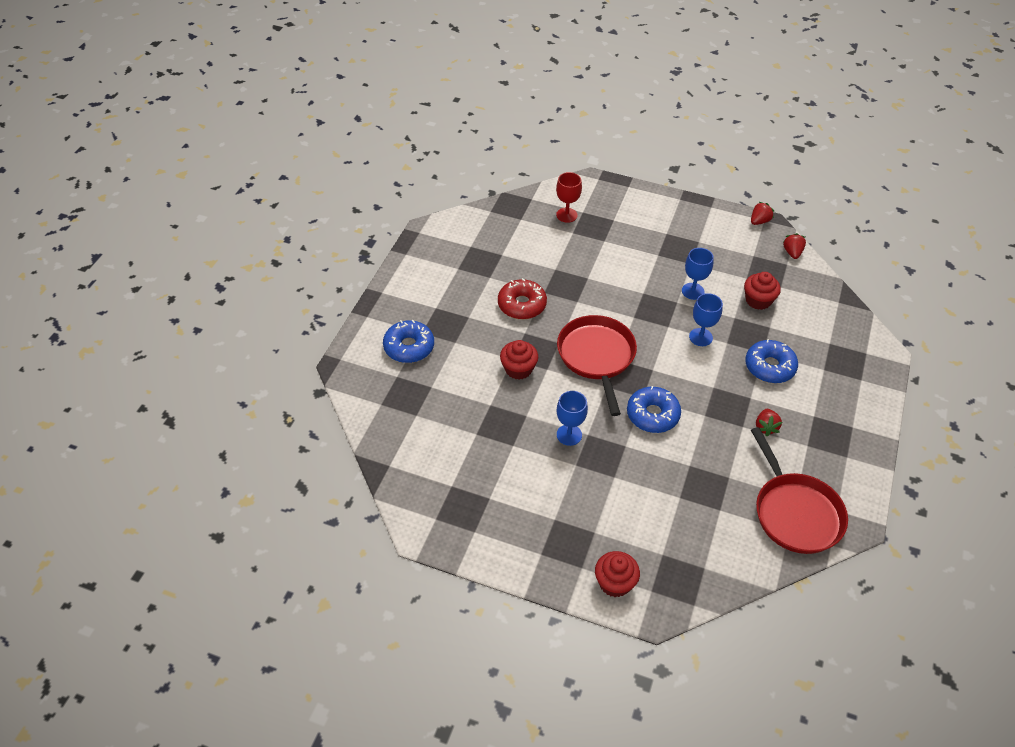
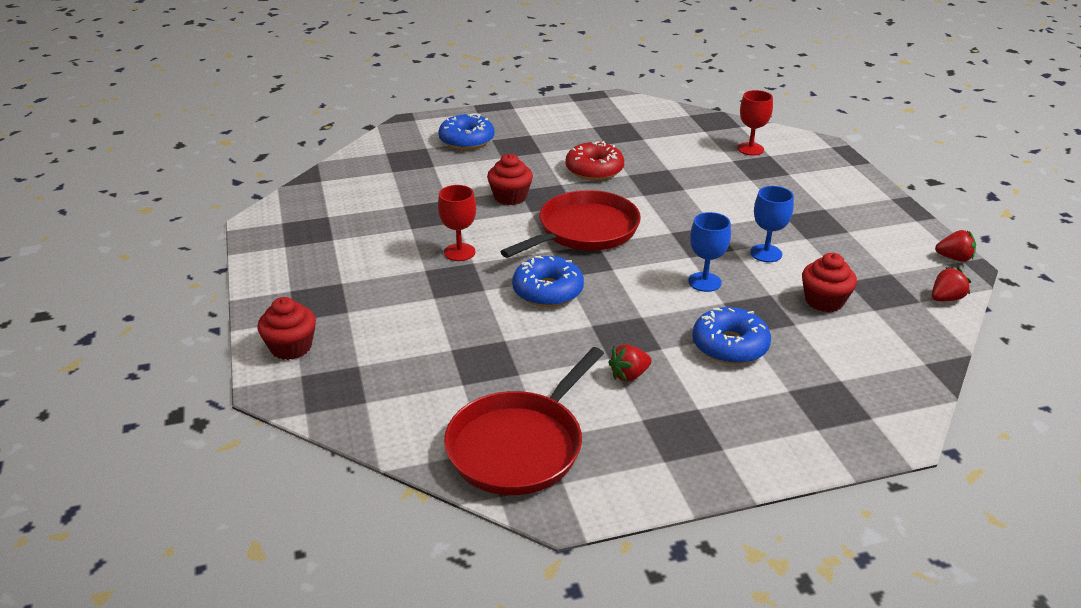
camera: 55 degrees right, 15 degrees down
(569, 435) = (459, 252): blue goblet -> red goblet

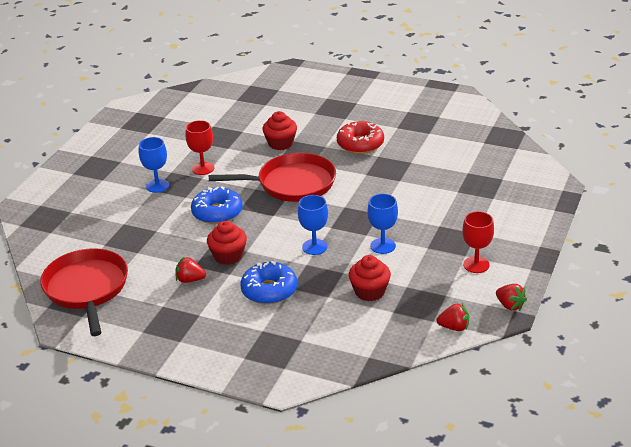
camera: 40 degrees right, 0 degrees up
(291, 347) = (53, 188): red cupcake -> red cupcake (228, 256)
(431, 291) = (157, 186): none -> blue goblet
(466, 140) = (310, 93): blue donut -> none
(519, 446) = (87, 288): red pan -> red pan turned 90 degrees clockwise
(750, 149) = (495, 169): red goblet -> red goblet (476, 265)

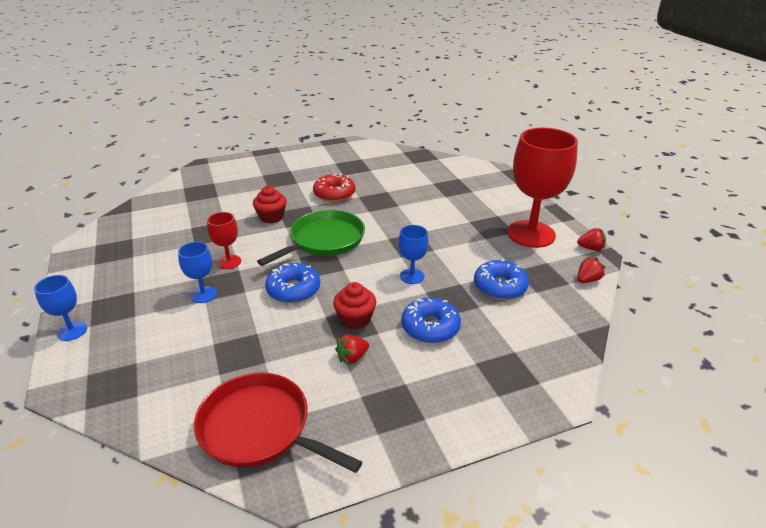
camera: 45 degrees left, 0 degrees up
(292, 184) = (324, 240): red pan -> green pan
(369, 291) = (500, 287): red cupcake -> blue donut
(383, 246) = (456, 251): blue goblet -> blue goblet (72, 331)
(476, 265) = (531, 234): red goblet -> red goblet, size x2.15

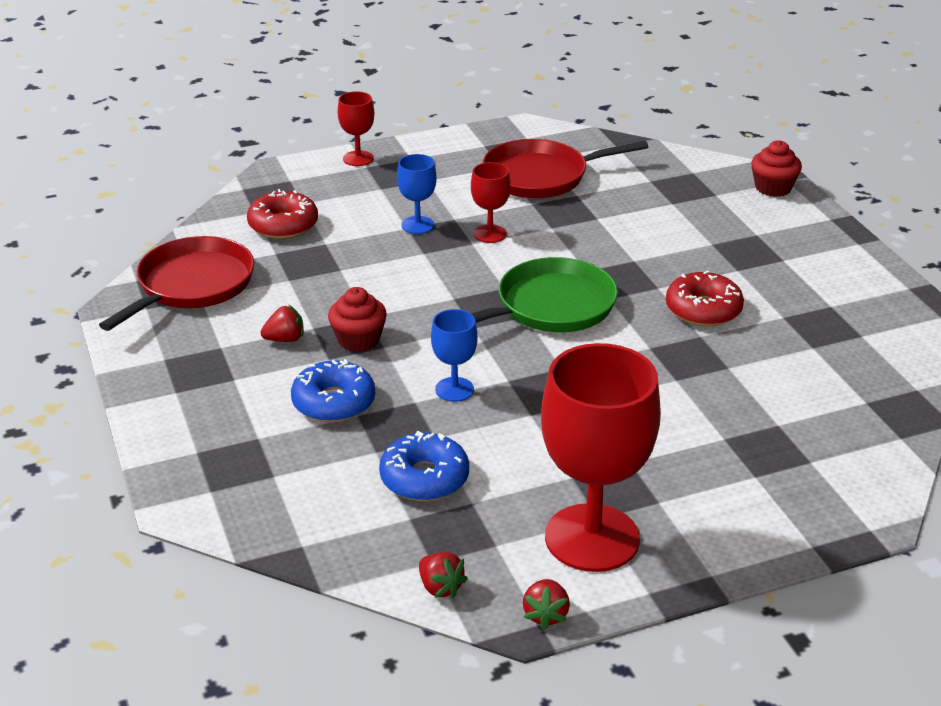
camera: 90 degrees right, 0 degrees up
(72, 331) = (358, 158): blue goblet -> red goblet
(158, 240) = (540, 176): none -> red pan
(172, 372) = (283, 225): none -> red donut
(271, 217) = (614, 255): red cupcake -> red cupcake (773, 188)
(293, 290) = (425, 288): blue donut -> none
(324, 240) = (550, 307): green pan -> green pan turned 75 degrees counterclockwise
(352, 358) = (285, 339): red strawberry -> red strawberry turned 105 degrees clockwise

